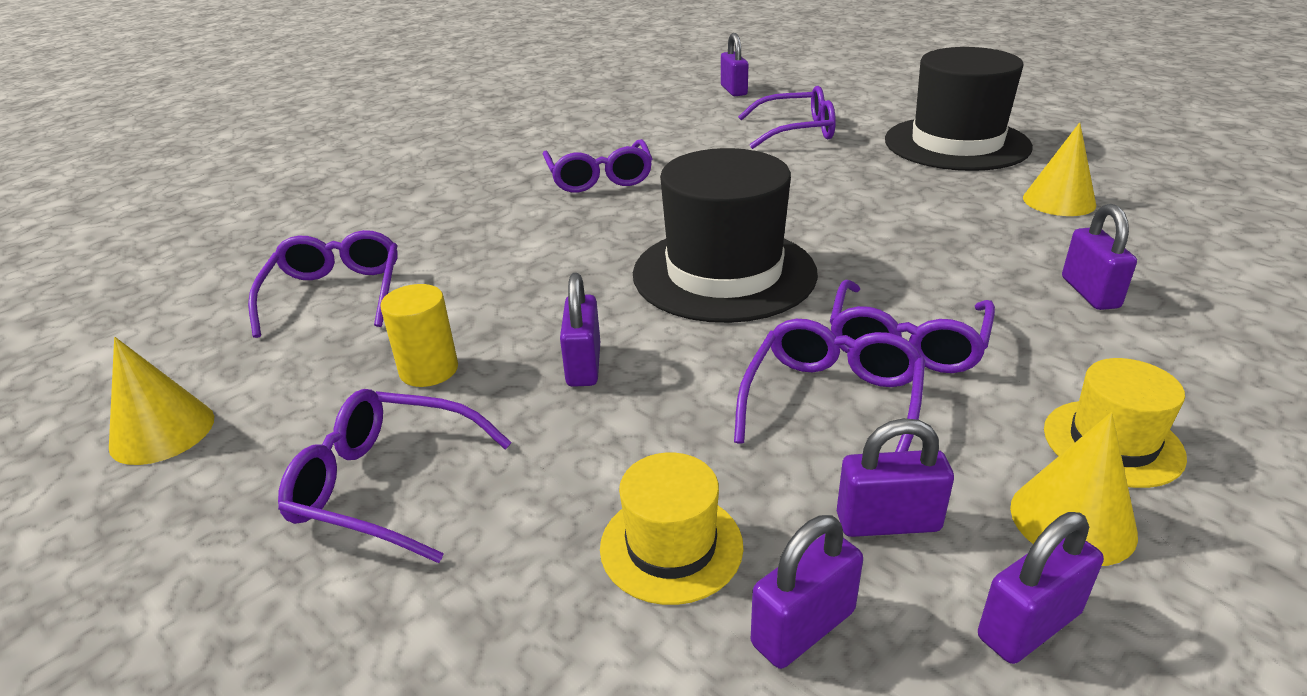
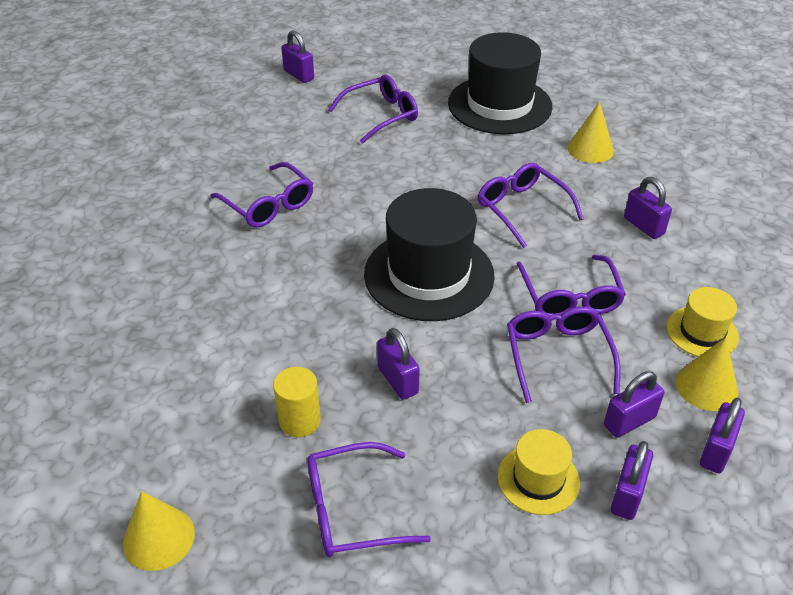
camera: 30 degrees left, 10 degrees up
(335, 294) = (164, 382): purple glasses -> purple glasses (522, 209)

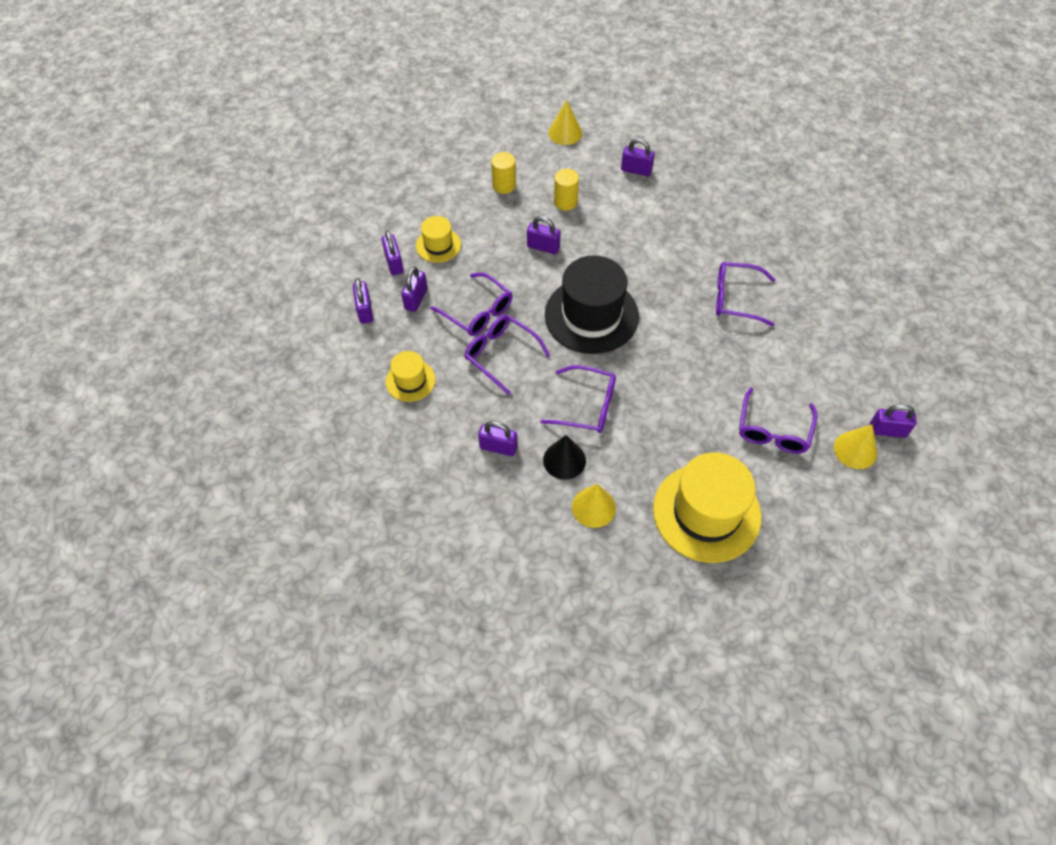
camera: 140 degrees right, 15 degrees up
(157, 400) = (636, 170): none -> purple padlock
(352, 510) = (504, 185): purple glasses -> yellow cylinder
(499, 105) = (706, 512): black hat -> yellow hat
(586, 186) = (564, 460): none -> black cone
(706, 386) = (388, 345): yellow cone -> yellow cone (855, 450)

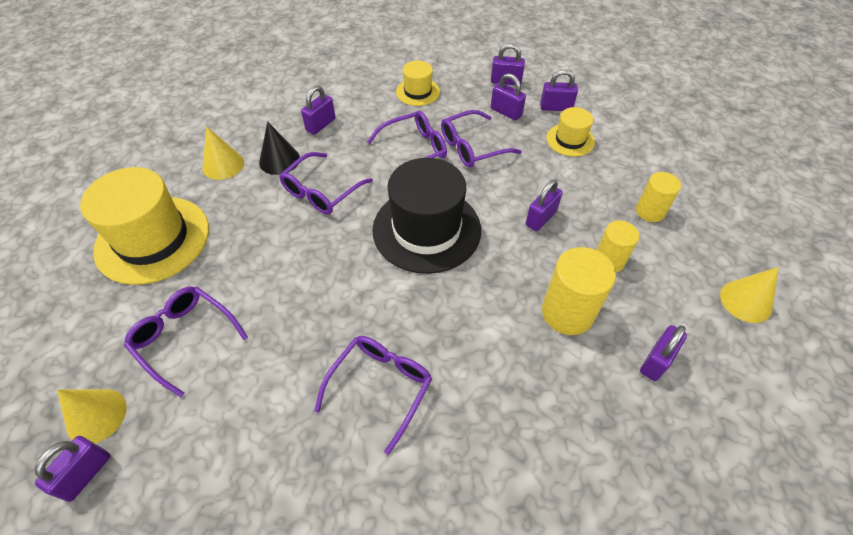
camera: 110 degrees right, 5 degrees down
(623, 217) = (567, 312): none -> yellow cylinder

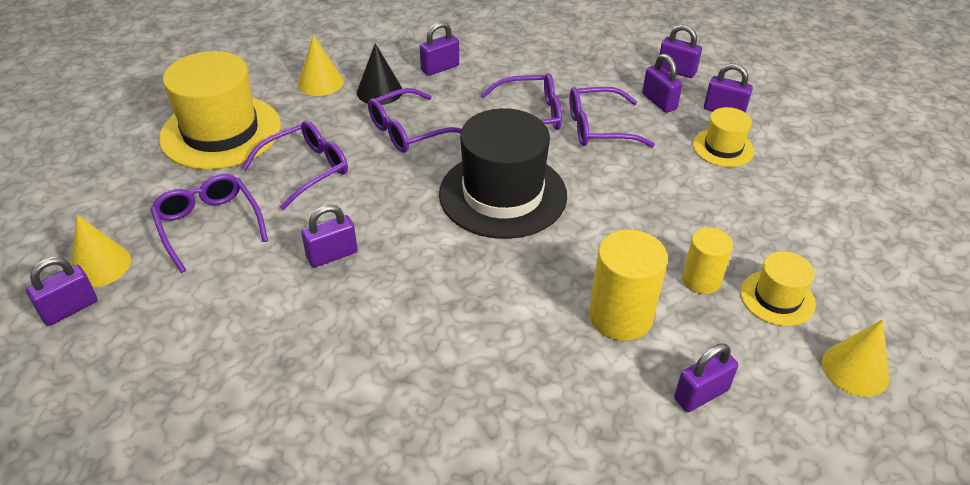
camera: 20 degrees right, 10 degrees down
(380, 387) = (376, 323): purple glasses -> purple glasses (306, 170)
(418, 92) = (565, 59): yellow hat -> yellow hat (777, 298)
(541, 218) = (641, 217): purple padlock -> purple padlock (332, 255)
(650, 211) = (783, 245): yellow cylinder -> none

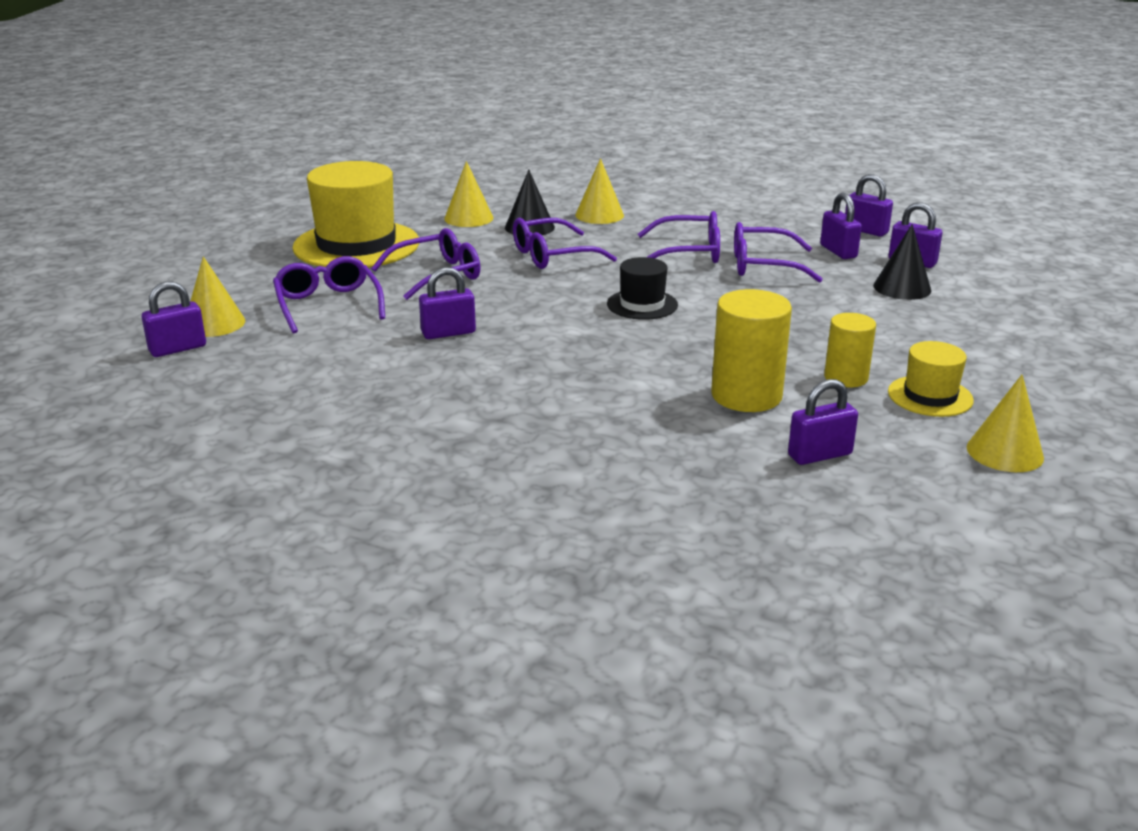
camera: 10 degrees right, 15 degrees down
(440, 68) = (599, 215): purple padlock -> yellow cone
(503, 194) = (642, 304): black hat -> black hat, size x0.51
(723, 148) = (902, 288): yellow hat -> black cone

